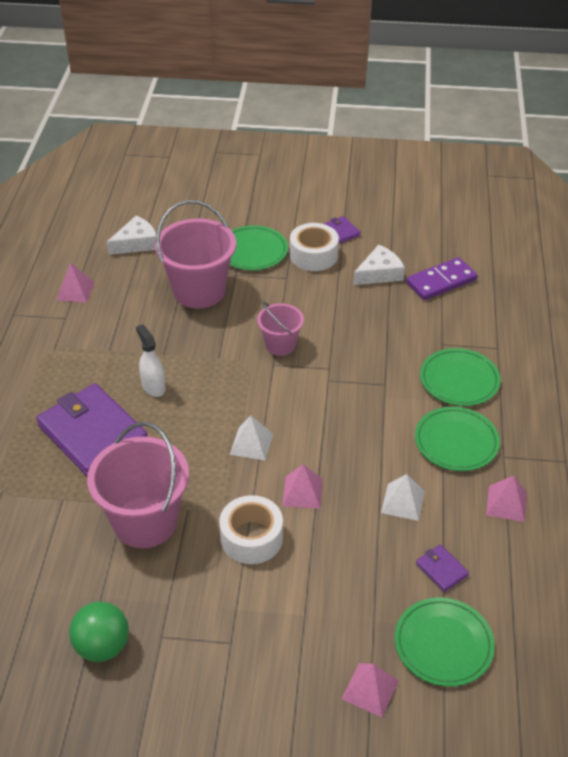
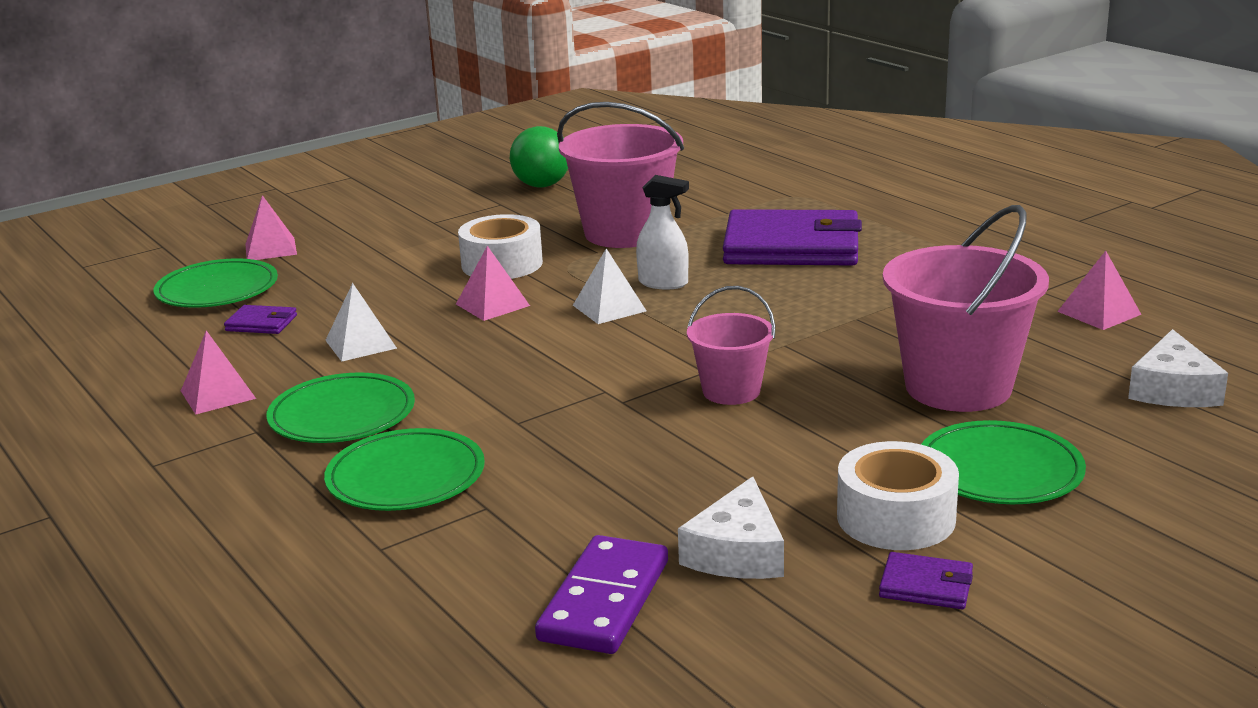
camera: 140 degrees right, 20 degrees down
(153, 386) = (807, 294): white spray bottle -> white spray bottle (663, 283)

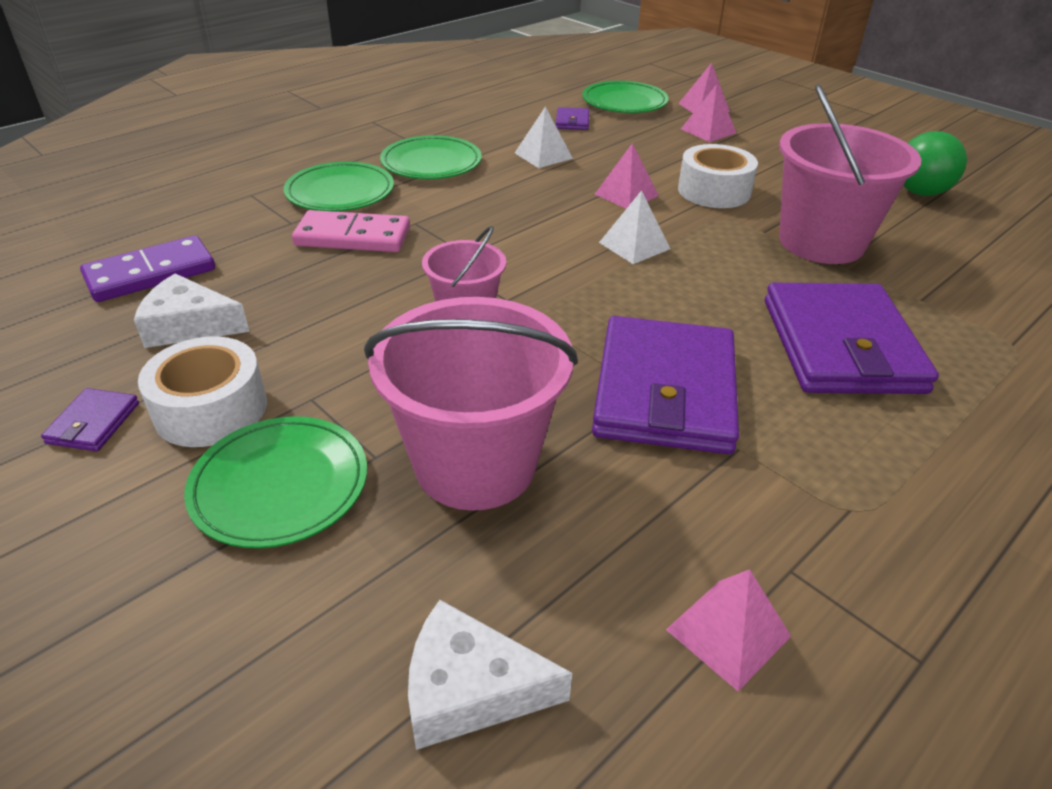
camera: 80 degrees right, 15 degrees up
(218, 394) = (463, 124): pink pyramid -> pink pyramid (708, 131)
(542, 460) = (353, 236): none -> pink domino
(605, 600) = (151, 274): purple domino -> purple domino turned 45 degrees counterclockwise
(663, 283) = (701, 269): white spray bottle -> none
(855, 312) = (665, 391): none -> purple wallet

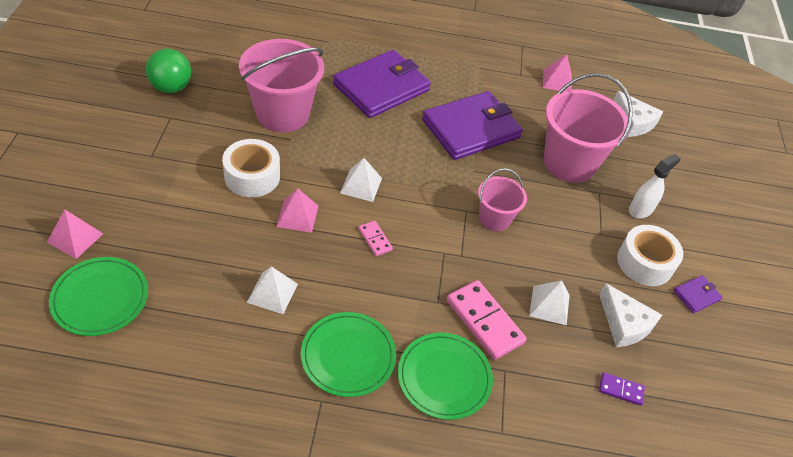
camera: 135 degrees left, 10 degrees up
(151, 274) = (621, 390): purple domino -> purple domino, size x0.51
(280, 485) = (641, 209): green plate -> white spray bottle
(300, 286) = (549, 305): none -> white pyramid
(541, 222) = (375, 239): none -> pink domino
(572, 121) = (183, 311): purple wallet -> none
(708, 131) = (135, 215): pink pyramid -> none

